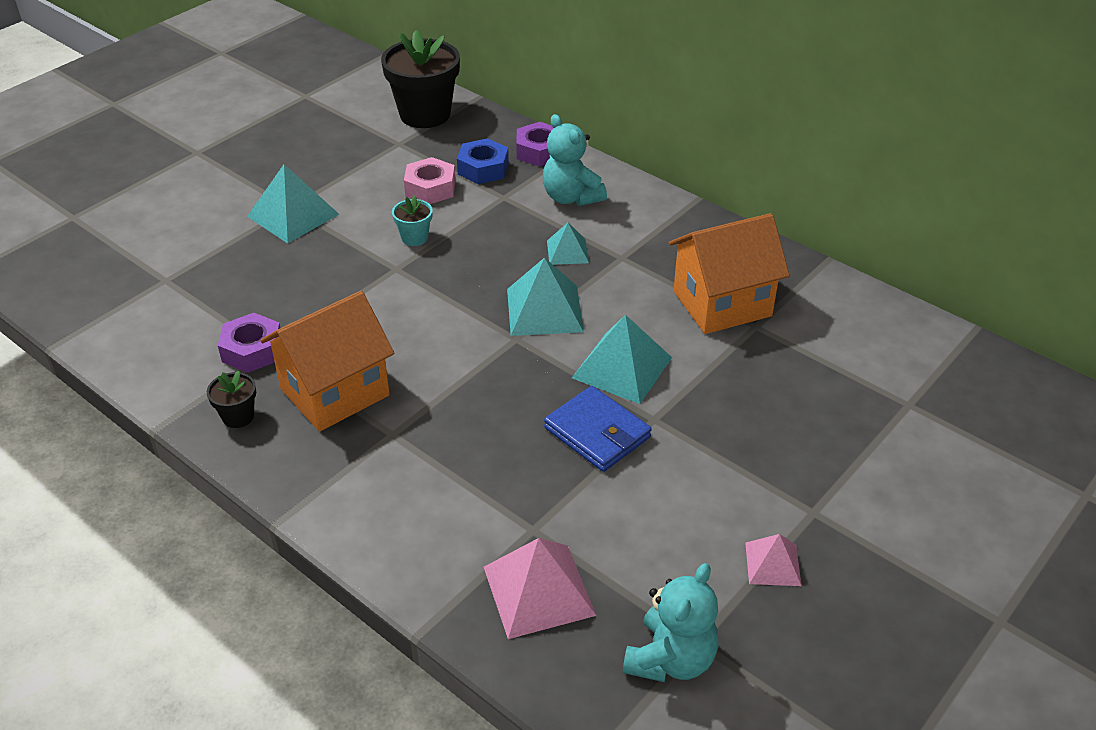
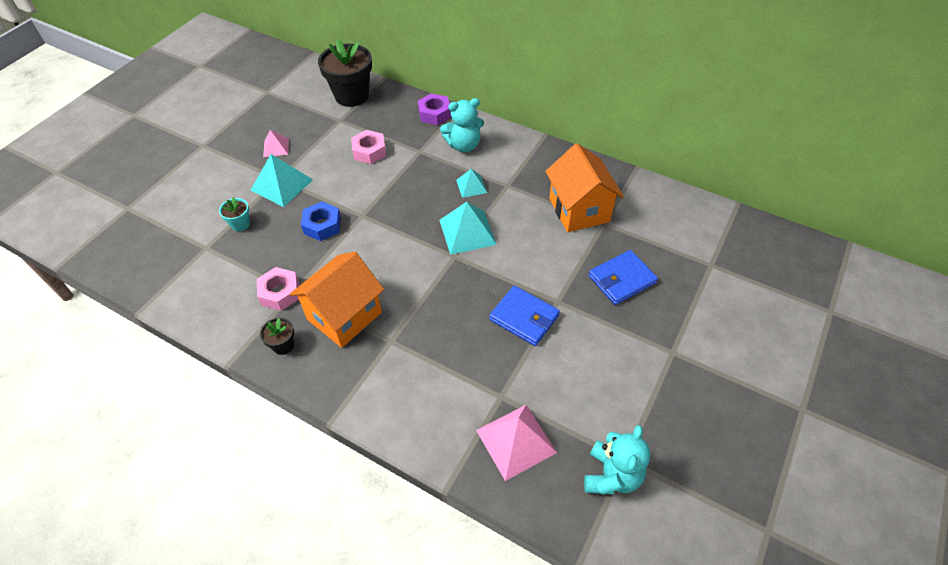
camera: 10 degrees left, 10 degrees up
(252, 350) = (280, 293): purple nut -> pink nut
(414, 238) = (368, 190): turquoise flower pot -> turquoise flower pot (240, 224)
(483, 168) = (401, 132): blue nut -> blue nut (322, 225)
(571, 197) = (464, 145): turquoise teddy bear -> turquoise teddy bear turned 60 degrees counterclockwise
(622, 367) = (528, 267): turquoise pyramid -> none
(722, 303) = (579, 210): orange house -> orange house turned 75 degrees counterclockwise
(761, 404) = (622, 279): none -> blue wallet
(772, 563) = (657, 394): pink pyramid -> pink pyramid (276, 147)

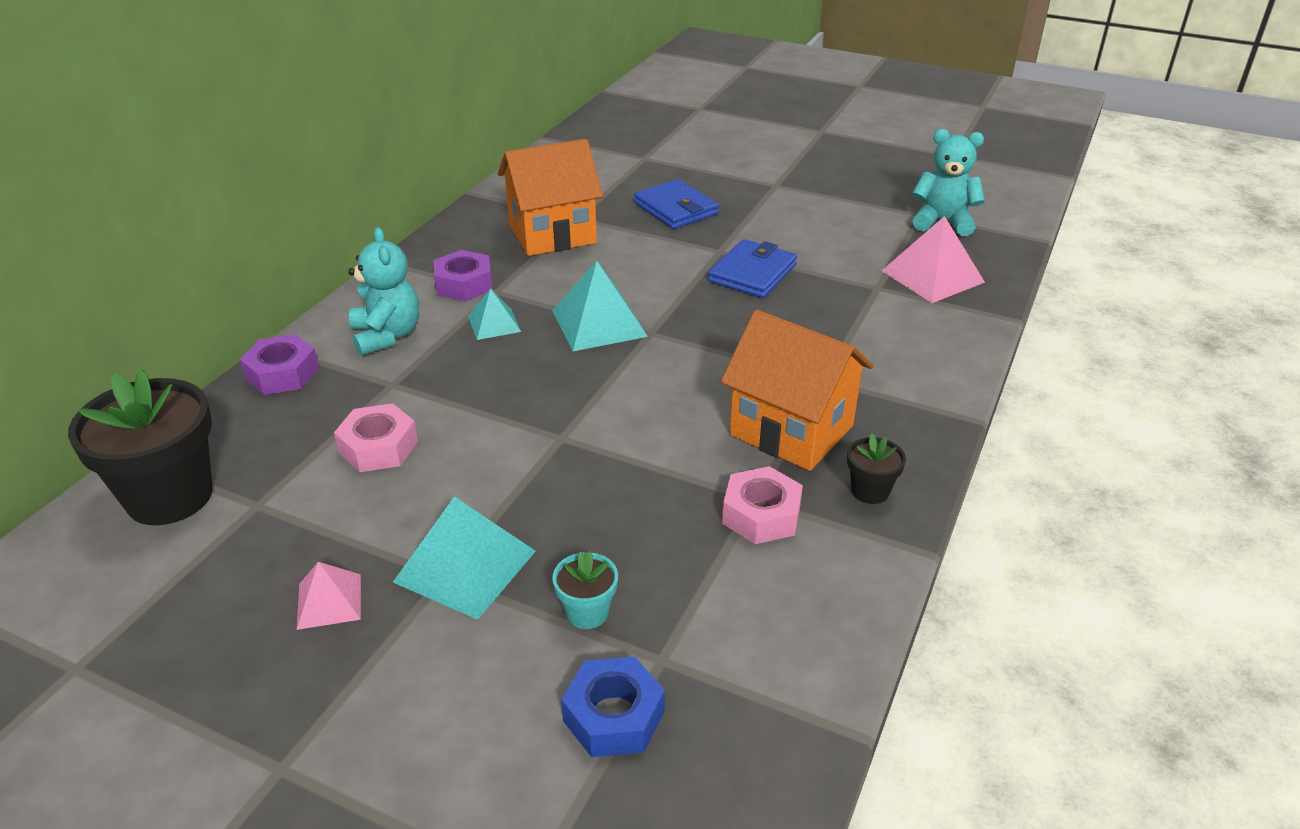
camera: 95 degrees left, 15 degrees down
(322, 225) = (588, 485): blue nut -> blue nut (613, 716)
(515, 171) = (464, 284): none -> purple nut

